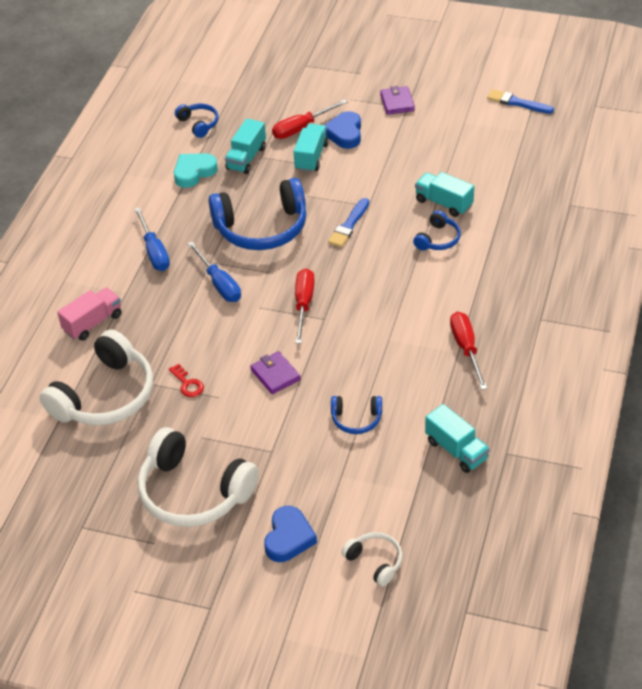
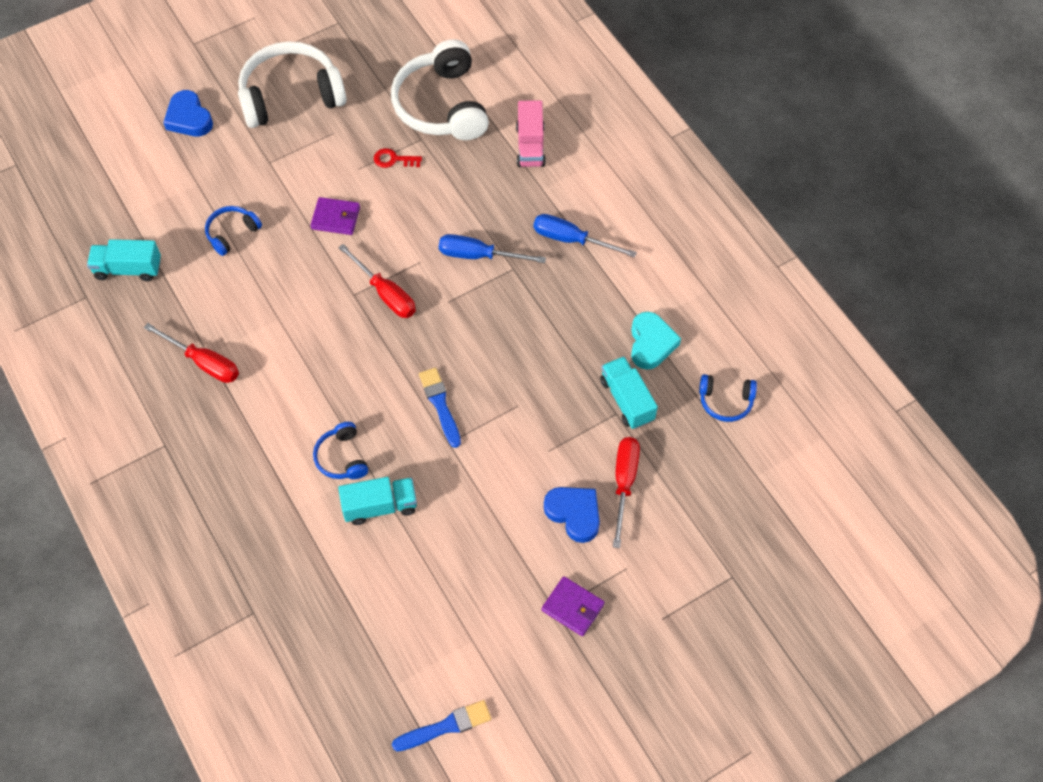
camera: 130 degrees right, 15 degrees up
(262, 228) = (513, 337): blue headphones -> none
(311, 157) = (569, 454): turquoise truck -> none
(375, 561) = (111, 148): white headphones -> none

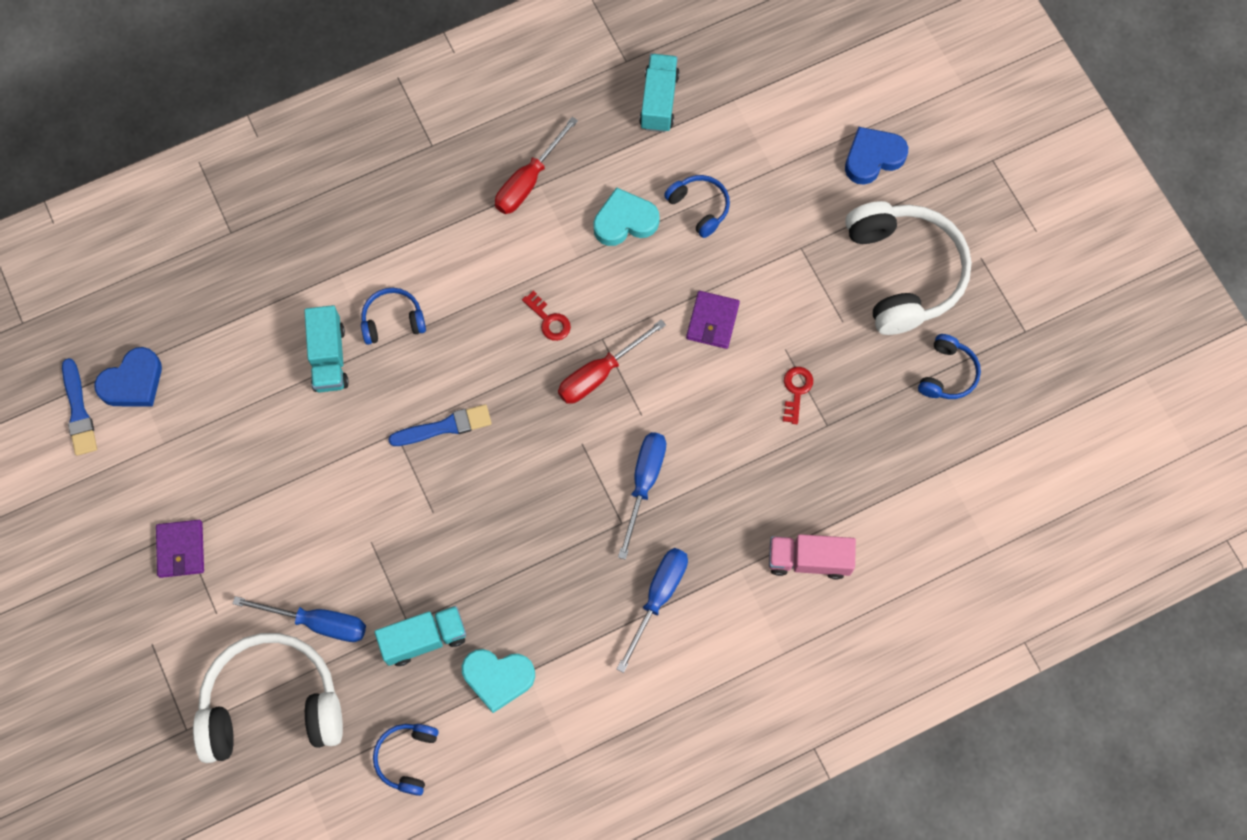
camera: 95 degrees right, 10 degrees up
(244, 286) = (625, 221): none -> turquoise heart
(338, 335) = (549, 320): none -> red key
(375, 67) = (947, 373): none -> blue headphones
(442, 105) = (880, 453): white headphones -> white headphones (272, 704)
(572, 607) = (181, 549): purple wallet -> purple wallet turned 45 degrees counterclockwise
(574, 514) = (289, 562): blue heart -> blue heart (133, 382)
(624, 483) = (318, 622): red screwdriver -> blue screwdriver

